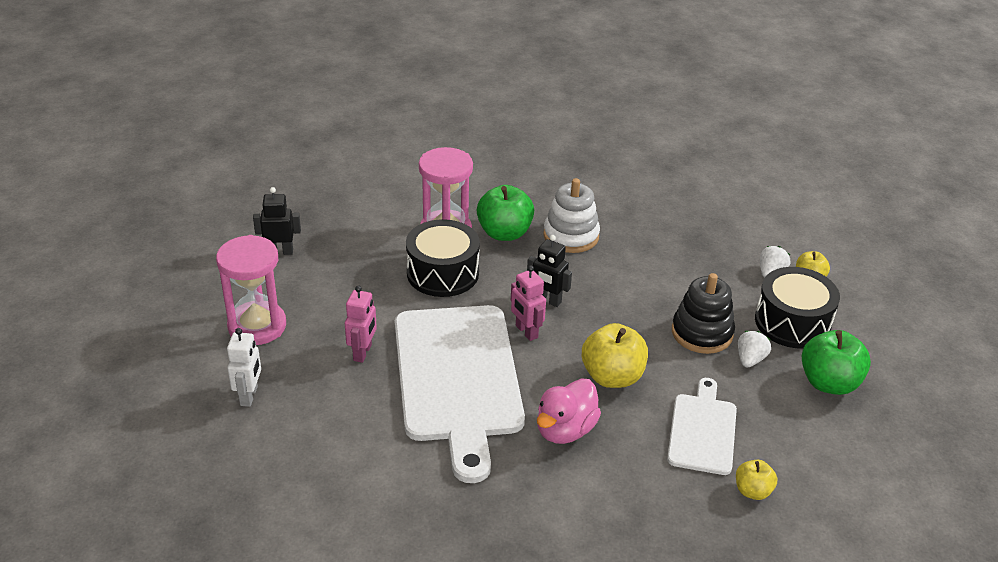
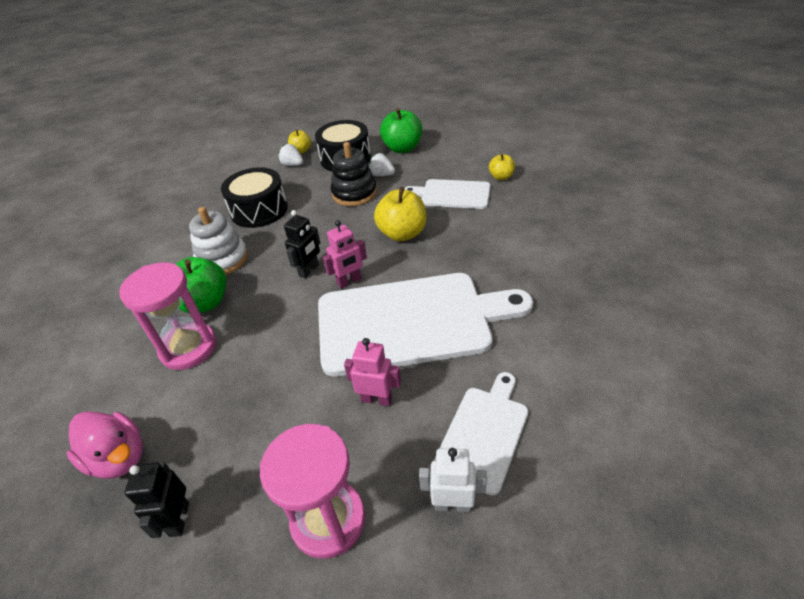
camera: 85 degrees left, 5 degrees up
(309, 422) = (484, 433): none -> white cutting board
(442, 273) = (257, 345): black drum -> black drum (259, 210)
(565, 430) = (463, 255): pink duck -> pink duck (119, 458)

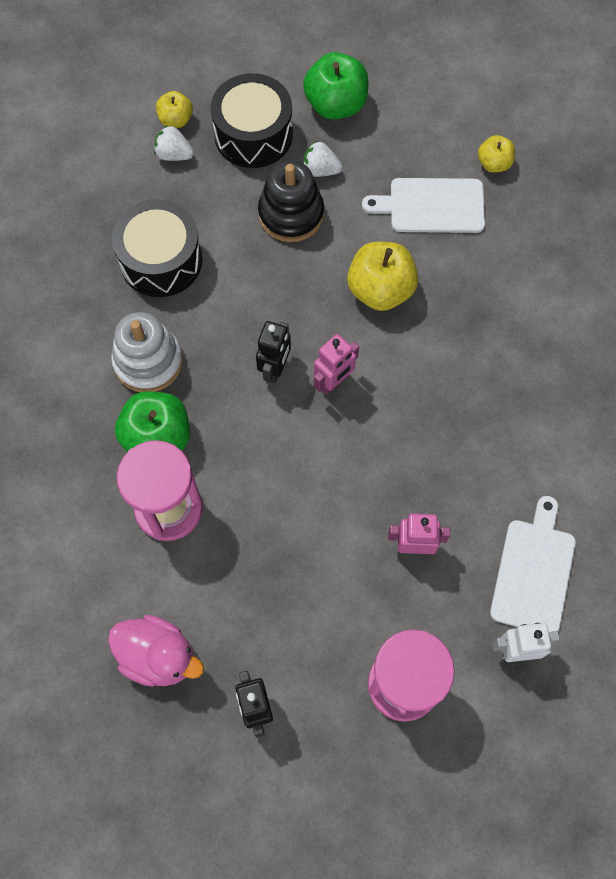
camera: 15 degrees left, 25 degrees up
(411, 321) = (426, 437): white cutting board -> none

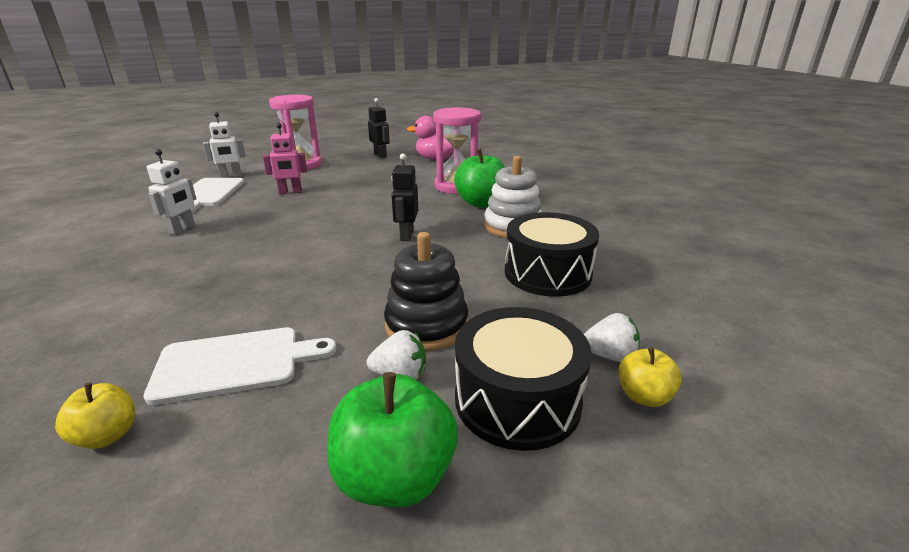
camera: 165 degrees right, 40 degrees down
(334, 382) = (354, 236): pink robot -> none
(380, 290) = (311, 286): yellow apple -> none
(535, 449) = (182, 229): none -> white robot

